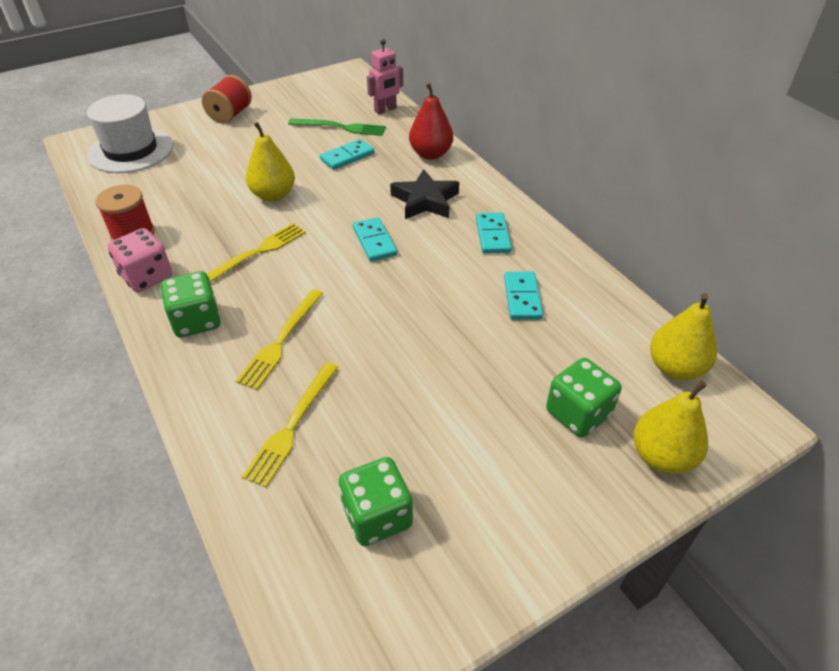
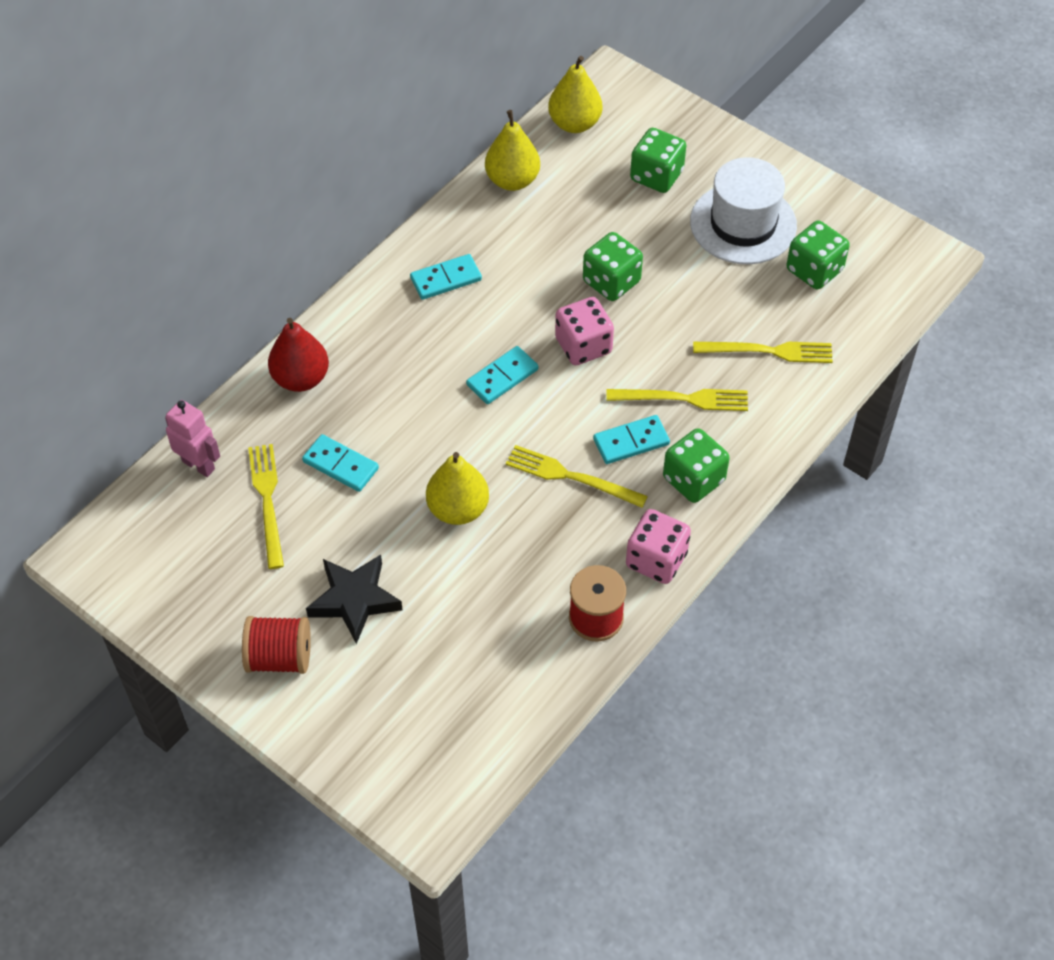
camera: 110 degrees left, 10 degrees up
(131, 150) = (423, 735): white hat -> white hat (743, 224)
(340, 127) = (267, 501): green fork -> yellow fork
(379, 294) = (583, 346): none -> pink dice
(425, 201) = (406, 355): black star -> black star (354, 600)
(443, 333) = (611, 282): none -> green dice
(522, 298) = (534, 236): turquoise domino -> turquoise domino (631, 441)
(662, 456) = (672, 124): yellow pear -> yellow pear (512, 180)

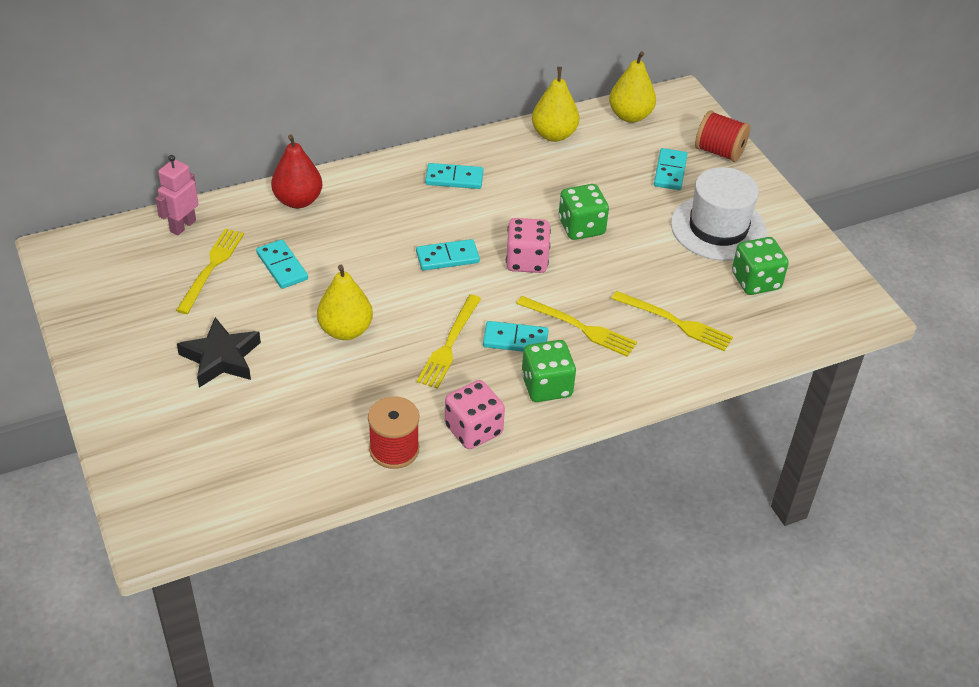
camera: 25 degrees right, 10 degrees down
(199, 465) = (182, 226): pink robot -> pink robot turned 120 degrees counterclockwise
(279, 657) = (137, 372): red spool -> red spool (719, 152)
(571, 477) = (449, 344): yellow fork -> yellow fork turned 120 degrees counterclockwise
(656, 176) = (670, 171): green dice -> turquoise domino

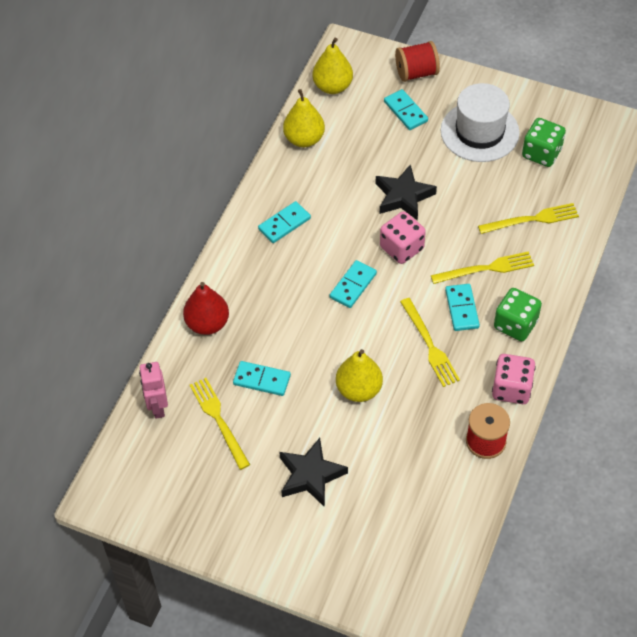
camera: 40 degrees left, 10 degrees up
(515, 340) = (461, 309): turquoise domino -> turquoise domino turned 60 degrees counterclockwise
(581, 227) = (403, 196): green dice -> black star

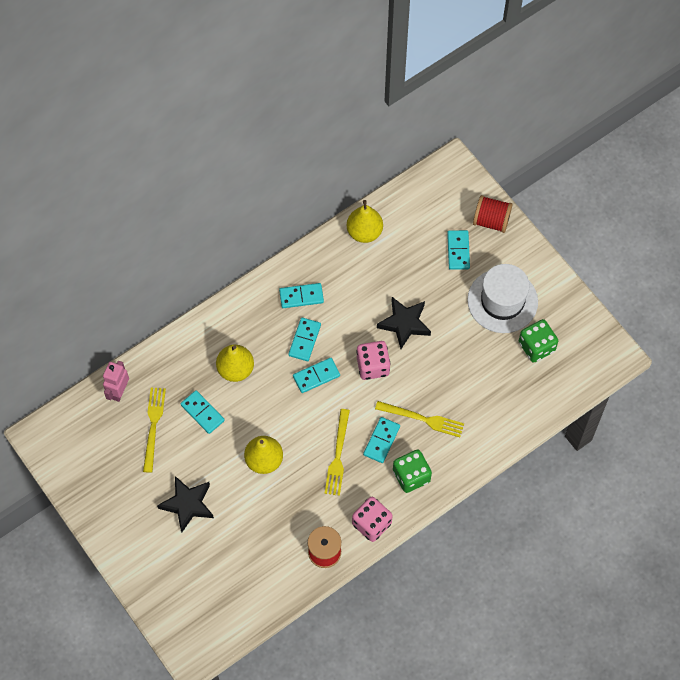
camera: 30 degrees right, 10 degrees up
(207, 324) = (194, 346): red pear -> none
(317, 260) = (304, 340): none -> turquoise domino
(332, 86) = (417, 197): yellow pear -> yellow pear (235, 369)
(532, 219) = (487, 398): yellow fork -> none

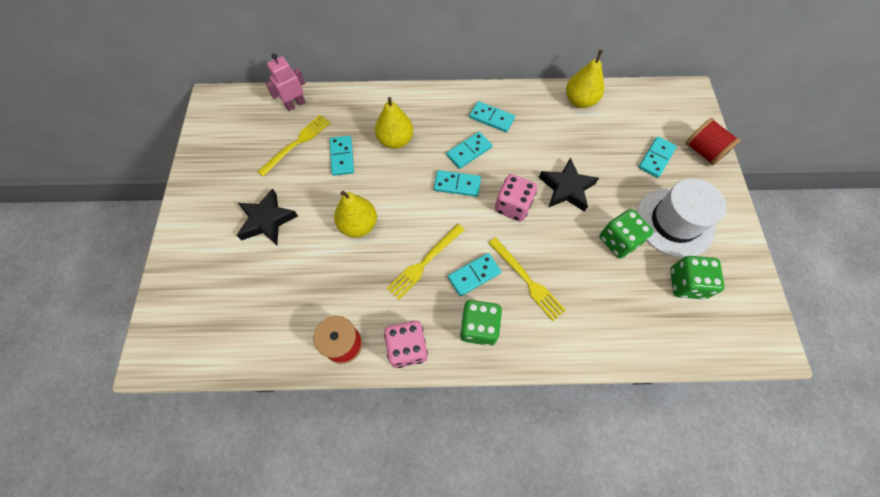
camera: 35 degrees right, 0 degrees up
(470, 343) = (618, 241): none -> green dice

